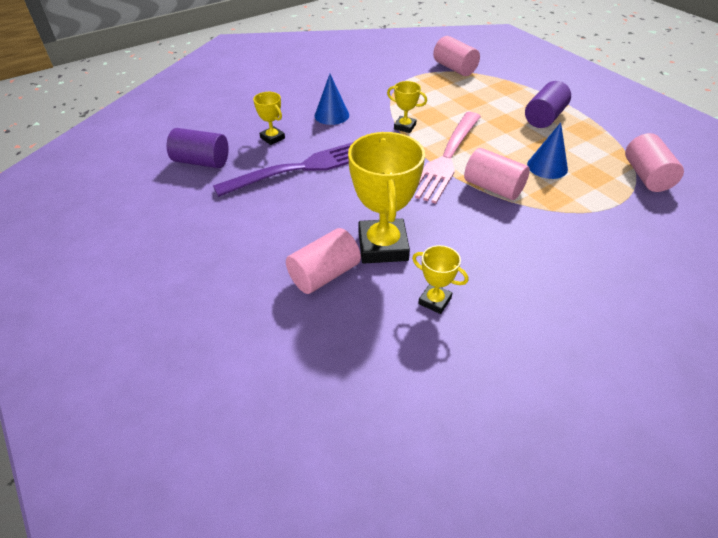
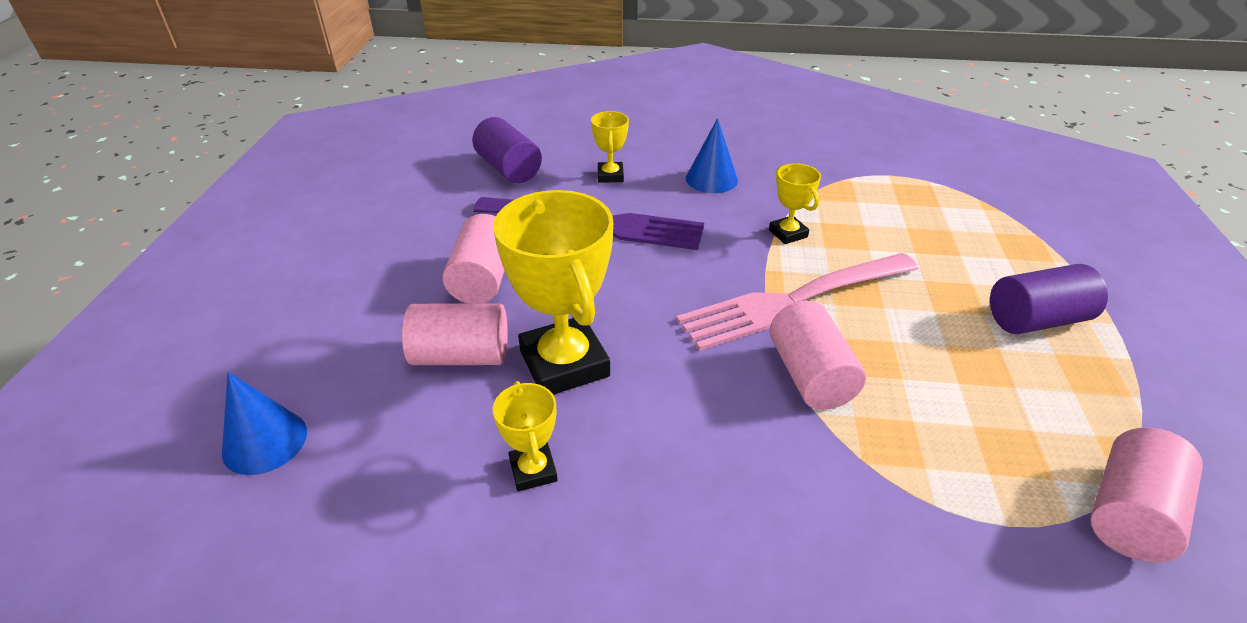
camera: 40 degrees right, 5 degrees down
(383, 246) = (564, 364): yellow trophy -> yellow trophy turned 60 degrees counterclockwise
(454, 68) = (967, 188): pink cylinder -> pink cylinder (482, 279)
(547, 166) = (942, 393): blue cone -> blue cone (265, 441)

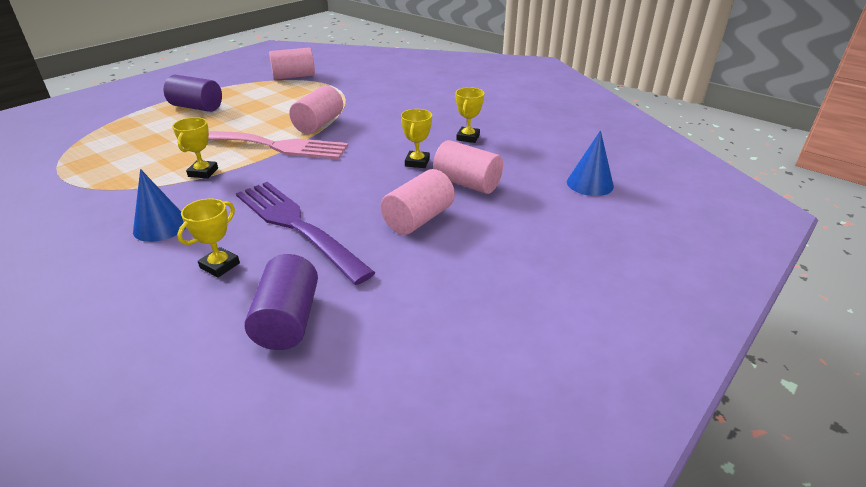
camera: 145 degrees left, 5 degrees down
(564, 364) = (417, 162): yellow trophy -> yellow trophy, size x0.49

